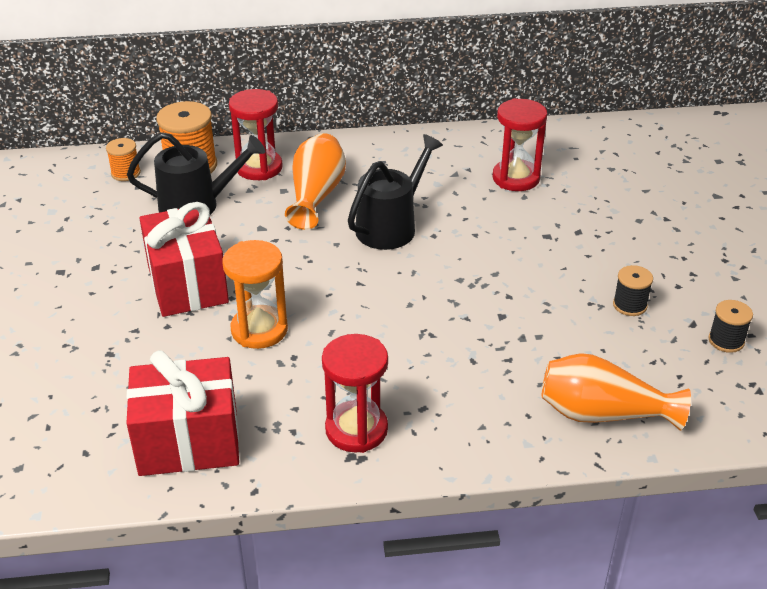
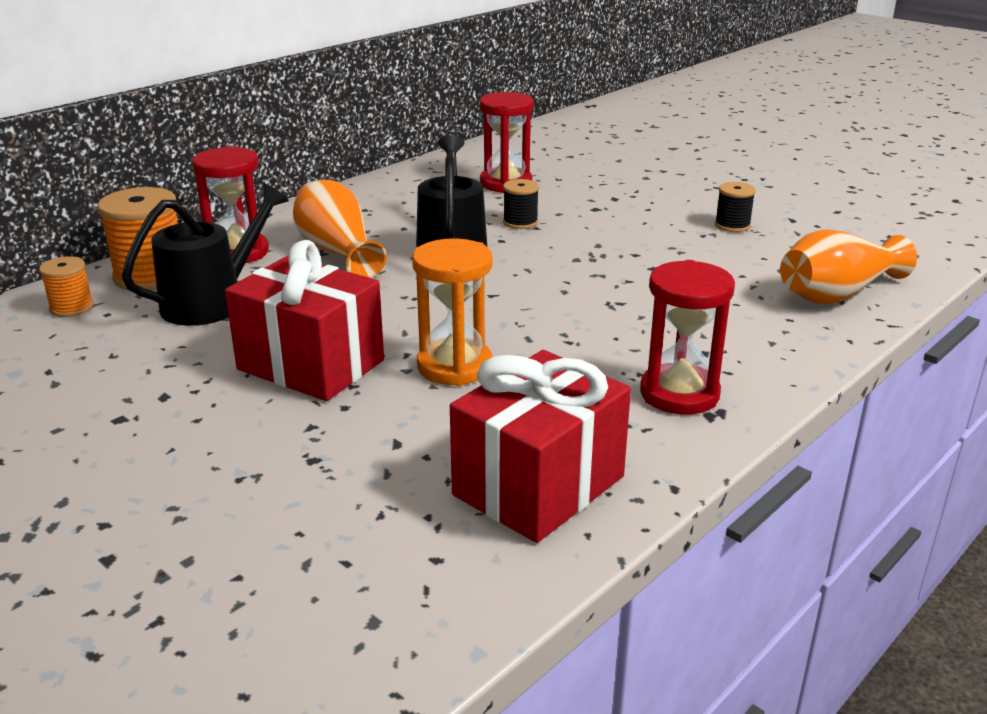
camera: 40 degrees left, 10 degrees down
(726, 341) = (830, 220): black spool -> black spool (520, 222)

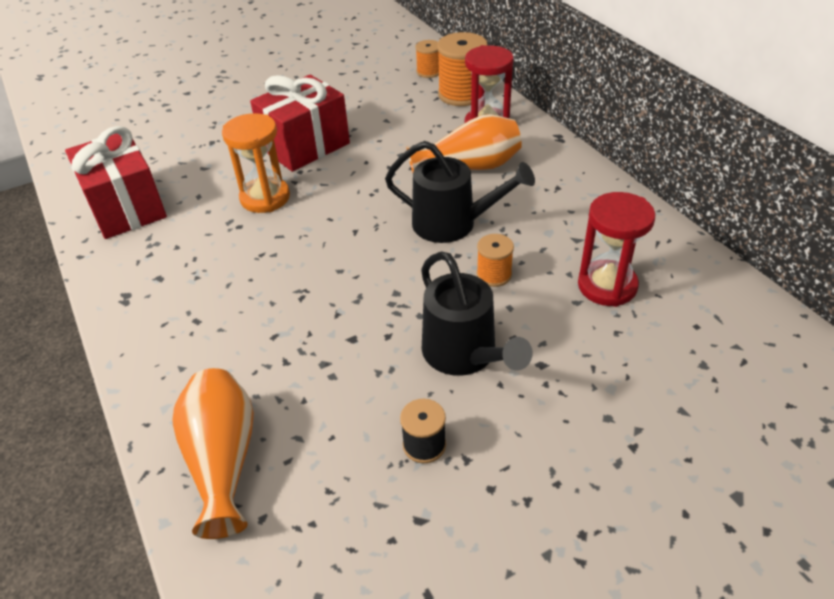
camera: 110 degrees right, 15 degrees up
(212, 302) = (410, 115): black watering can -> black watering can (464, 354)
(520, 222) = (494, 275): black spool -> orange spool
(679, 394) = (158, 288): red hourglass -> none

